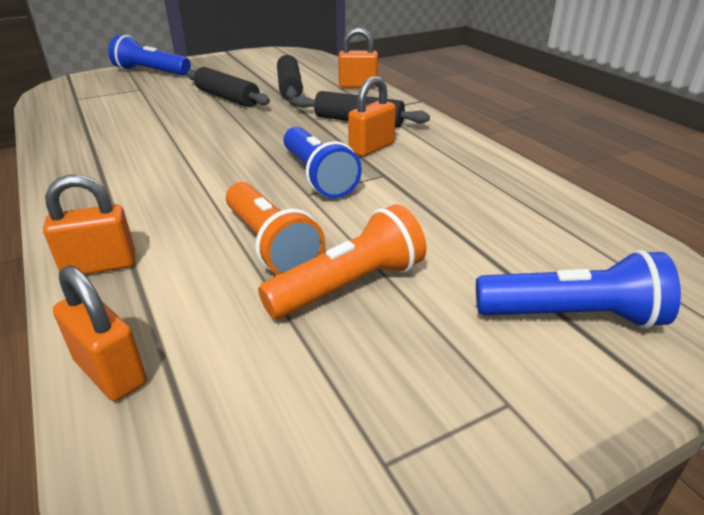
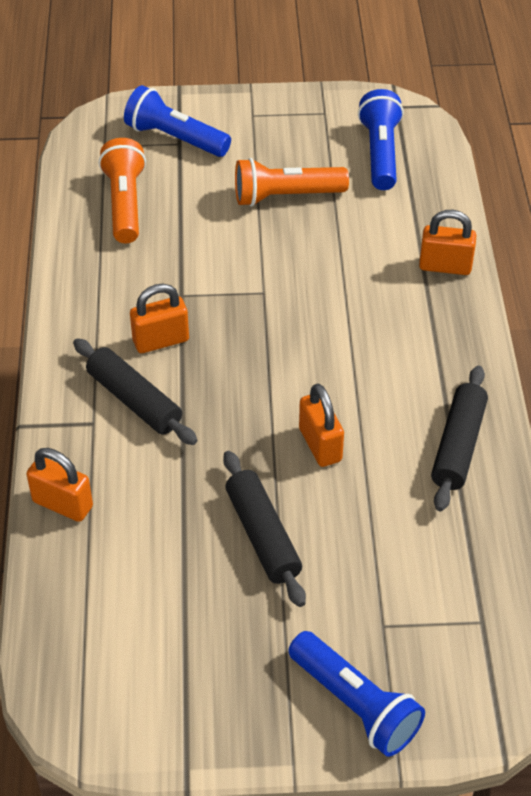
camera: 155 degrees left, 15 degrees up
(110, 372) = (439, 188): orange padlock -> orange padlock (320, 445)
(271, 245) = (319, 245): orange flashlight -> orange flashlight (124, 203)
(290, 87) = (159, 539): black rolling pin -> black rolling pin (458, 445)
(318, 176) = (241, 313): blue flashlight -> blue flashlight (380, 153)

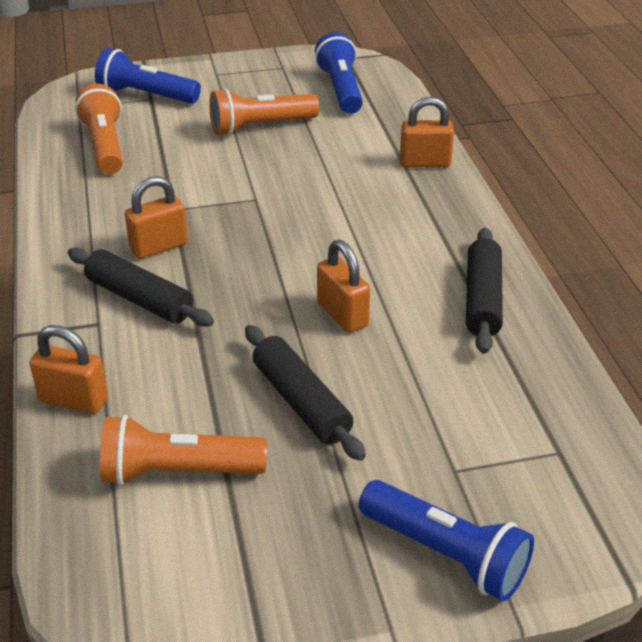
camera: 10 degrees left, 10 degrees down
(143, 590) = (178, 472): none -> orange flashlight

